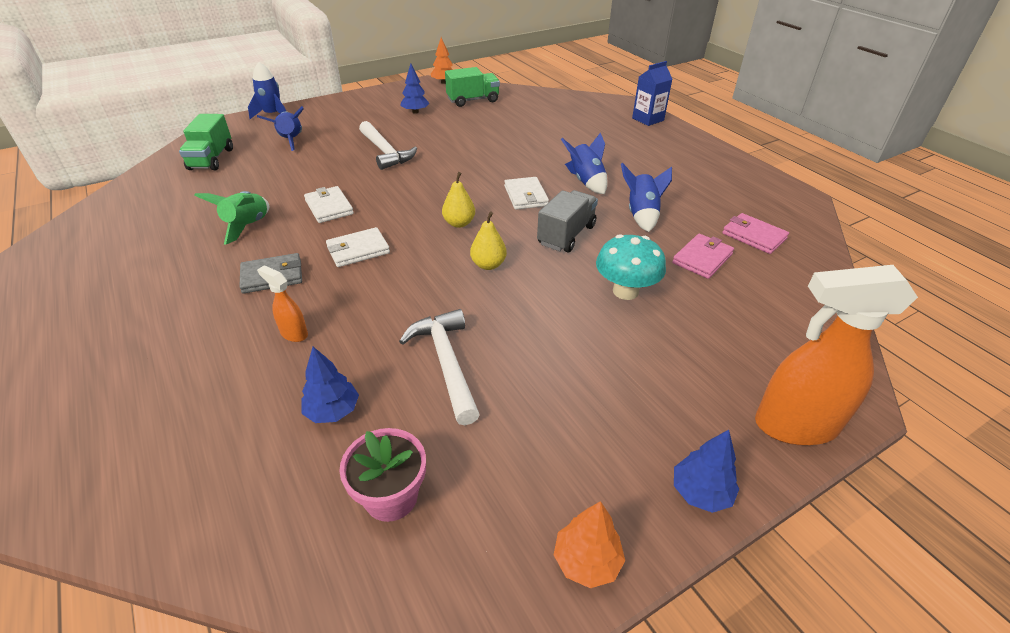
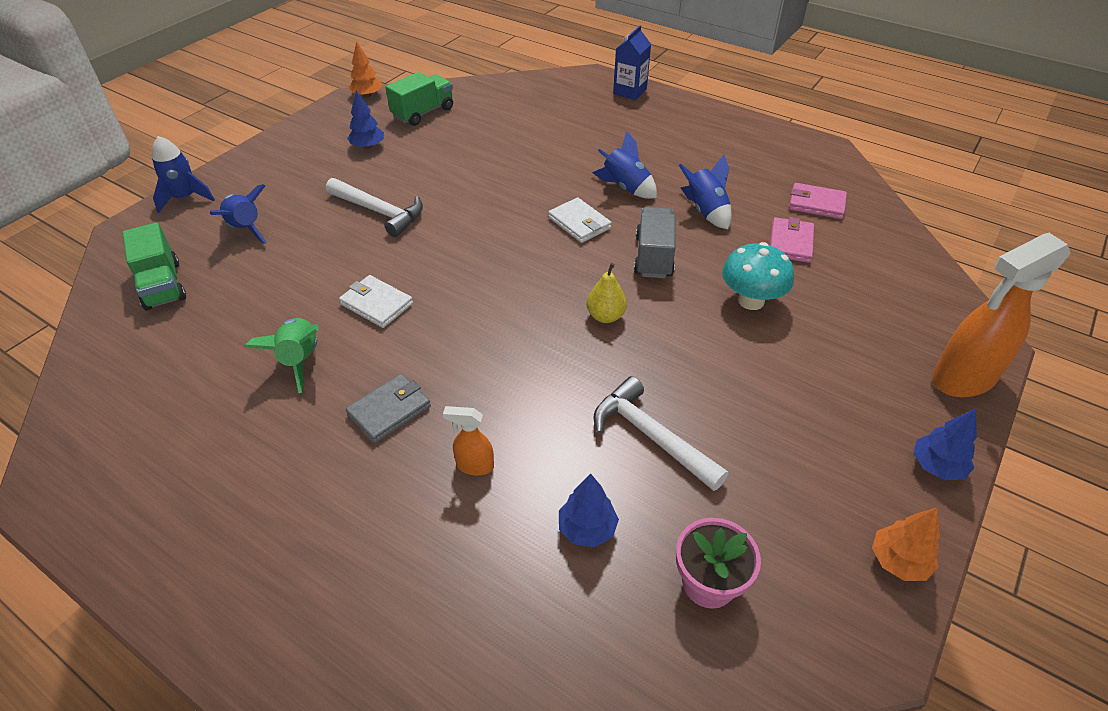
camera: 25 degrees left, 5 degrees up
(358, 250) = (457, 346): white wallet -> none
(459, 223) = (537, 278): yellow pear -> none

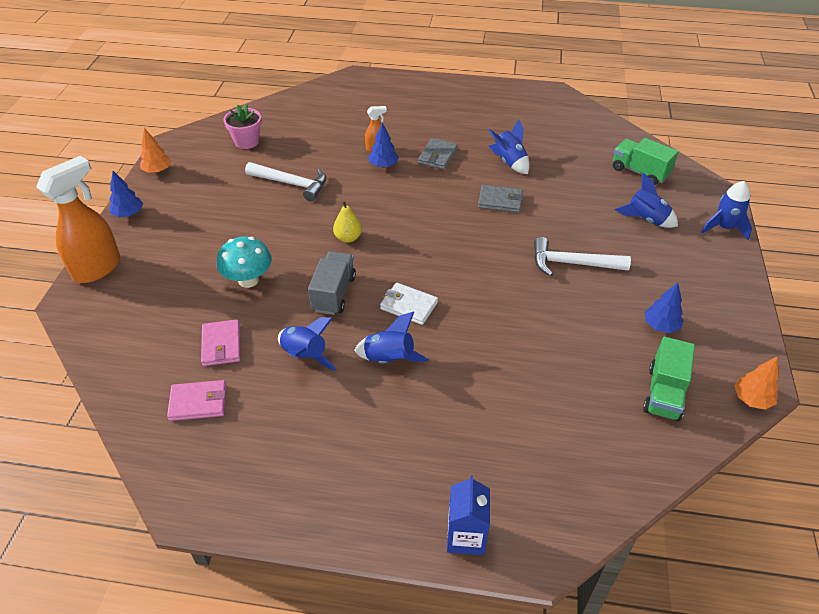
camera: 155 degrees right, 0 degrees up
(300, 360) = (509, 162): green rocket -> blue rocket
(376, 304) = (500, 201): white wallet -> grey wallet
(587, 529) = (308, 143): blue tree -> blue tree (383, 165)
(653, 257) = (333, 293): grey truck -> grey truck turned 150 degrees counterclockwise

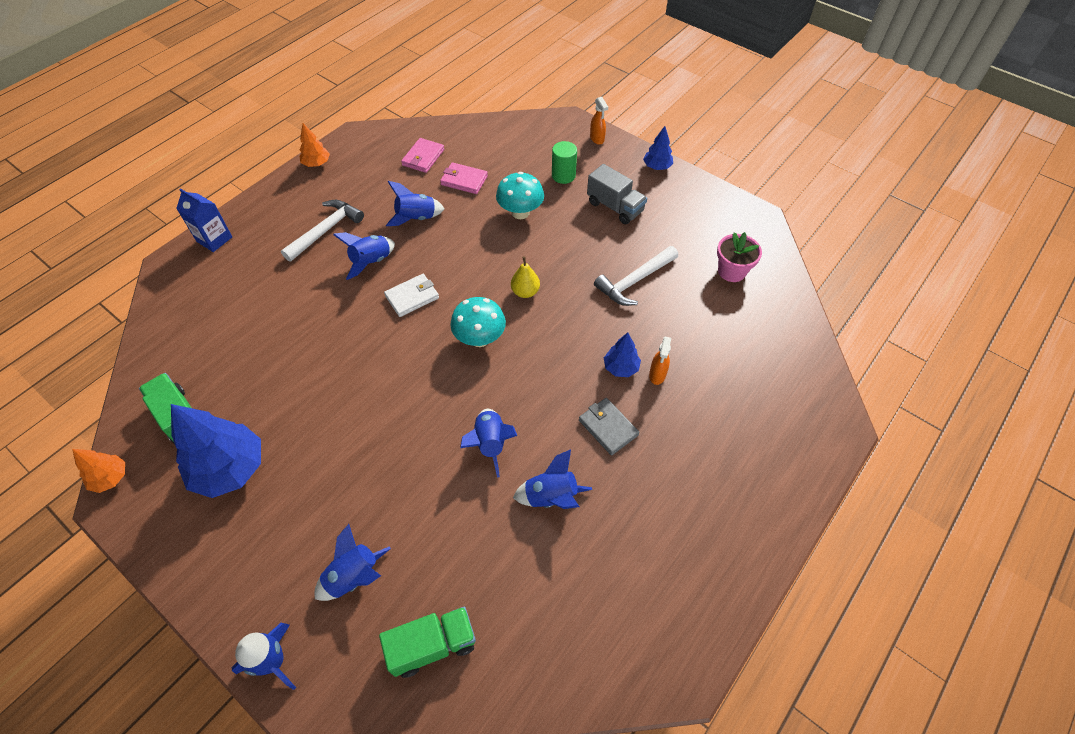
camera: 120 degrees right, 10 degrees up
(98, 268) = (597, 139): orange spray bottle -> orange spray bottle, size x0.46
(157, 171) = (714, 197): orange tree -> orange tree (317, 163)
(174, 271) = (563, 175): none -> green cylinder
(333, 293) = (464, 256): grey truck -> grey truck (615, 207)
(417, 243) = (480, 338): none -> turquoise mushroom
(500, 201) = (490, 443): grey wallet -> blue rocket
(572, 263) = (356, 450): white hammer -> white hammer (326, 230)
(660, 326) = (230, 469): blue tree -> blue tree, size x1.96

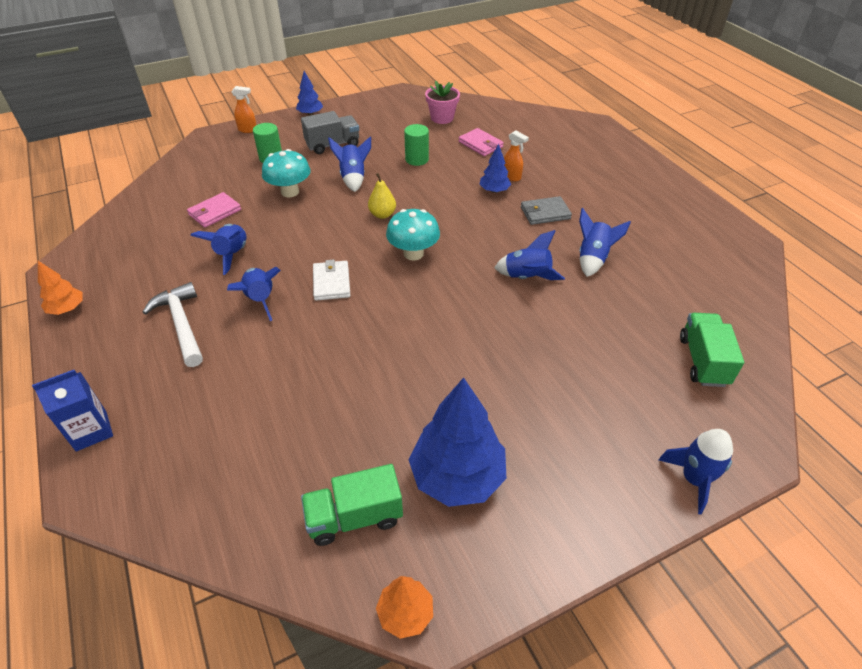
camera: 65 degrees left, 10 degrees down
(354, 577) = (624, 398): blue rocket -> blue rocket (353, 178)
(423, 157) = (153, 229): pink wallet -> pink wallet (480, 144)
(634, 281) = (417, 159): white hammer -> green cylinder

